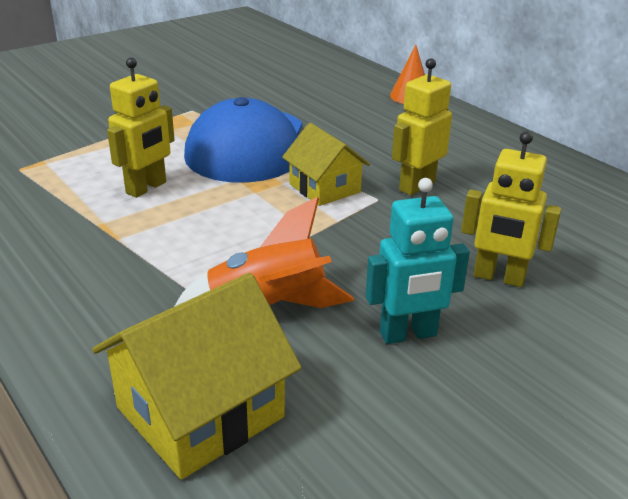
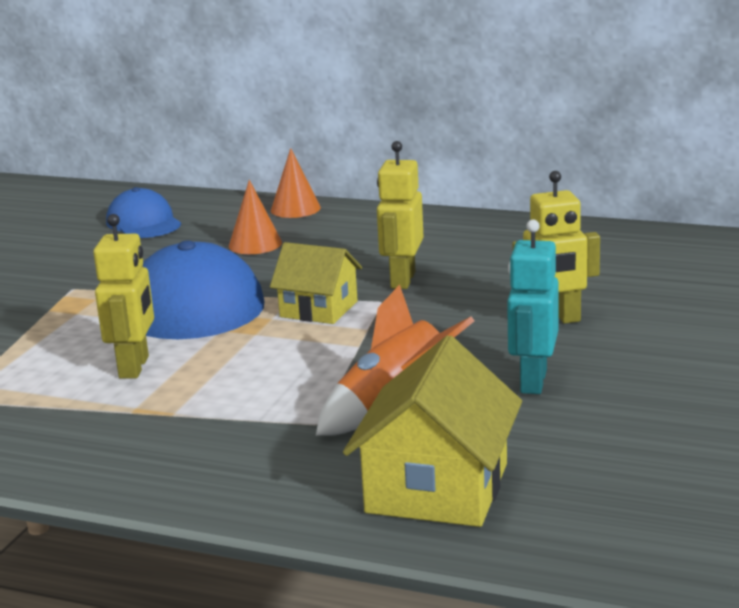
camera: 30 degrees left, 10 degrees down
(297, 75) = (143, 223): none -> blue cap
(348, 116) = (255, 244): none -> orange cone
(408, 334) = (532, 382): turquoise robot -> turquoise robot turned 150 degrees clockwise

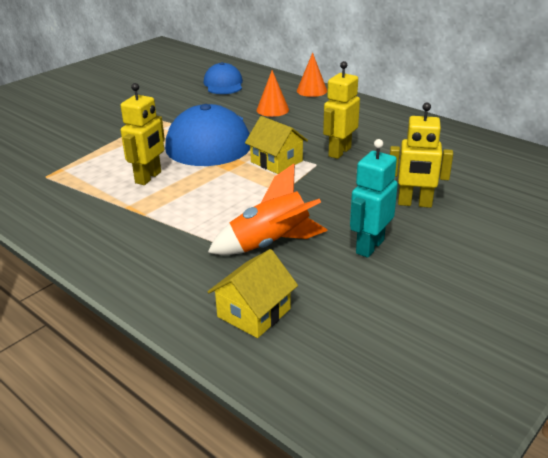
camera: 20 degrees right, 10 degrees up
(437, 488) = (254, 313): yellow house -> yellow house, size x0.65

